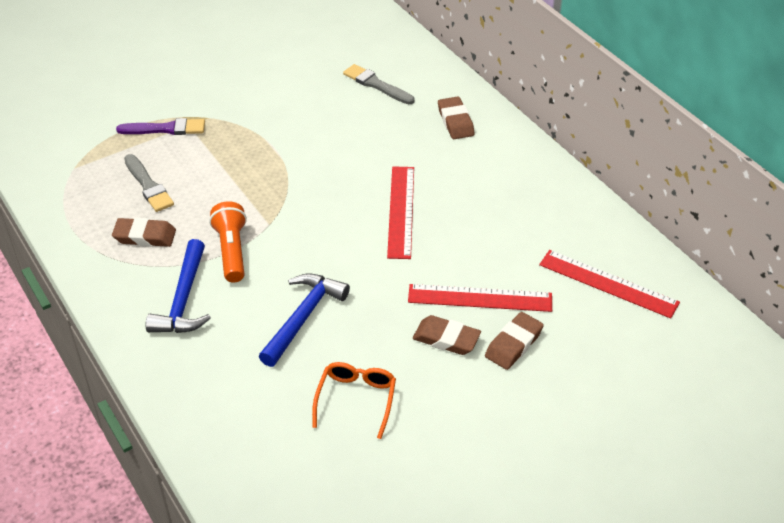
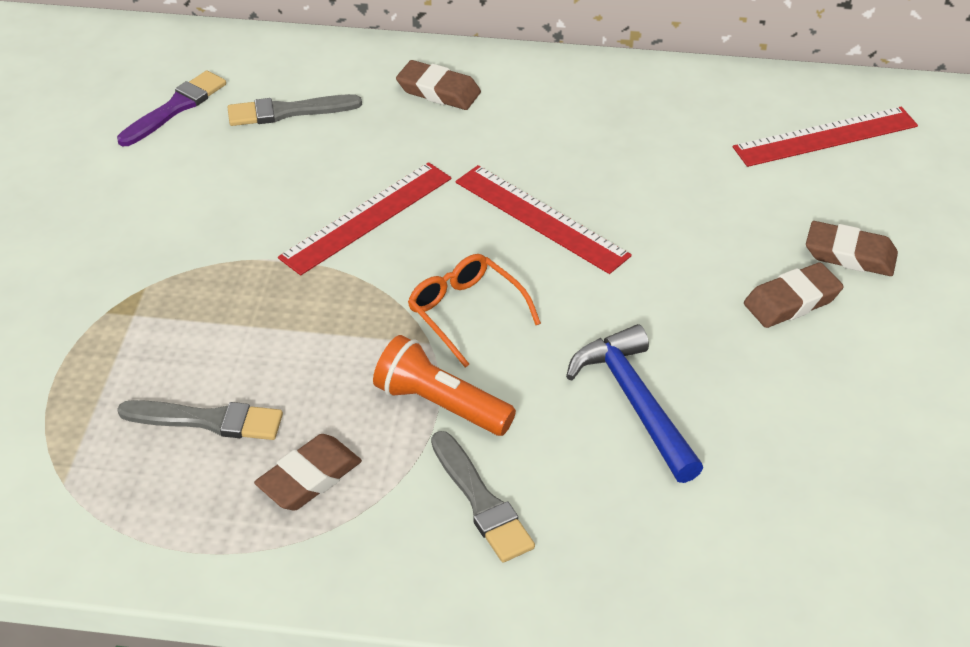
camera: 50 degrees left, 0 degrees up
(165, 129) = (111, 341): purple brush -> purple brush (175, 108)
(183, 299) = (481, 501): blue hammer -> grey brush
(356, 400) = (821, 431): orange glasses -> orange glasses (466, 313)
(480, 298) = (753, 239): red ruler -> red ruler (367, 217)
(513, 344) = (850, 255): brown eraser -> brown eraser turned 60 degrees counterclockwise

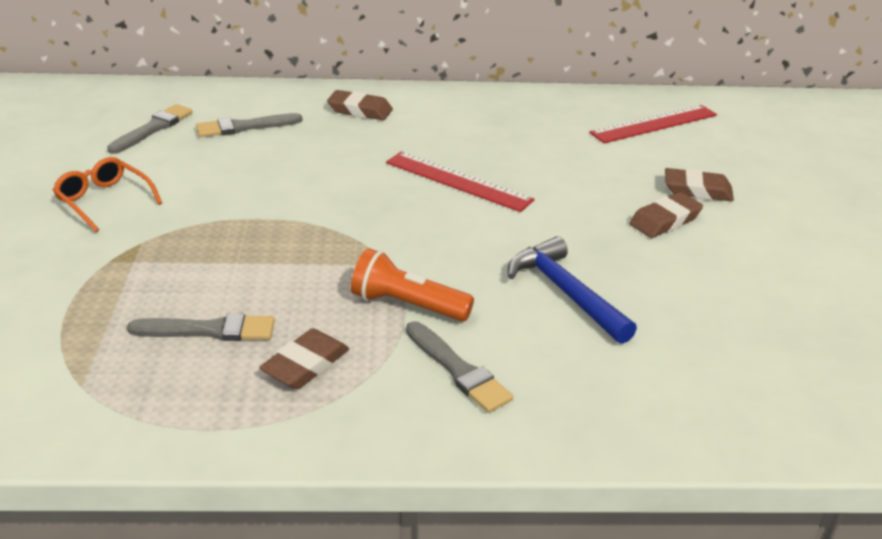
camera: 10 degrees left, 10 degrees down
(175, 108) = (153, 129): purple brush -> grey brush
(367, 217) = (320, 187): red ruler -> none
(466, 313) = (414, 243): orange glasses -> orange glasses (104, 201)

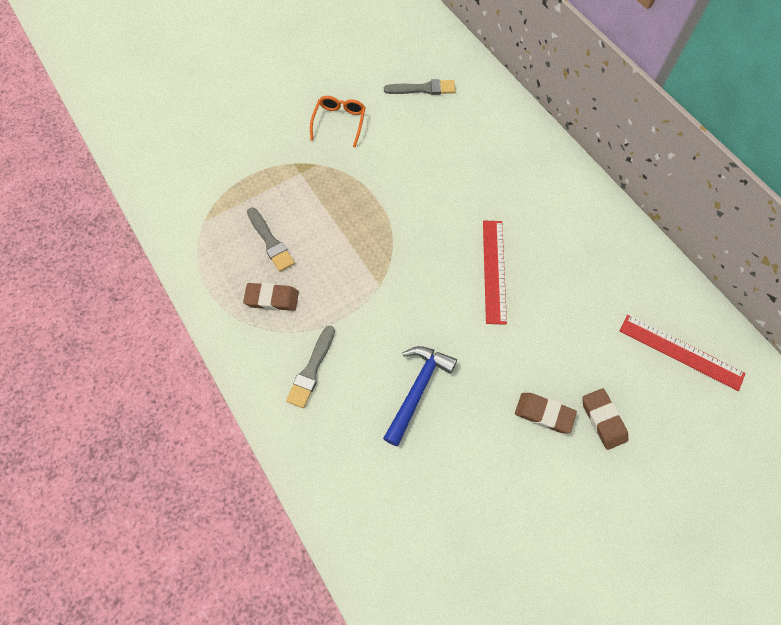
camera: 60 degrees right, 30 degrees up
(244, 127) = (462, 127): grey brush -> none
(360, 110) = (534, 169): brown eraser -> none
(407, 305) = (349, 315): orange flashlight -> none

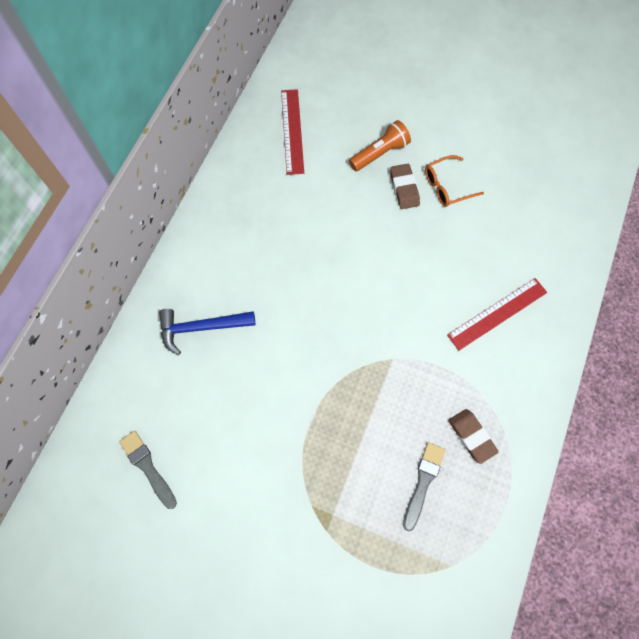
camera: 125 degrees left, 5 degrees up
(311, 370) = (500, 359): grey brush -> none
(339, 122) = (246, 522): orange glasses -> orange glasses (447, 186)
(417, 390) = (453, 276): blue hammer -> blue hammer (201, 328)
(494, 270) = (315, 281): red ruler -> red ruler (497, 313)
(603, 420) = (379, 153): brown eraser -> orange flashlight

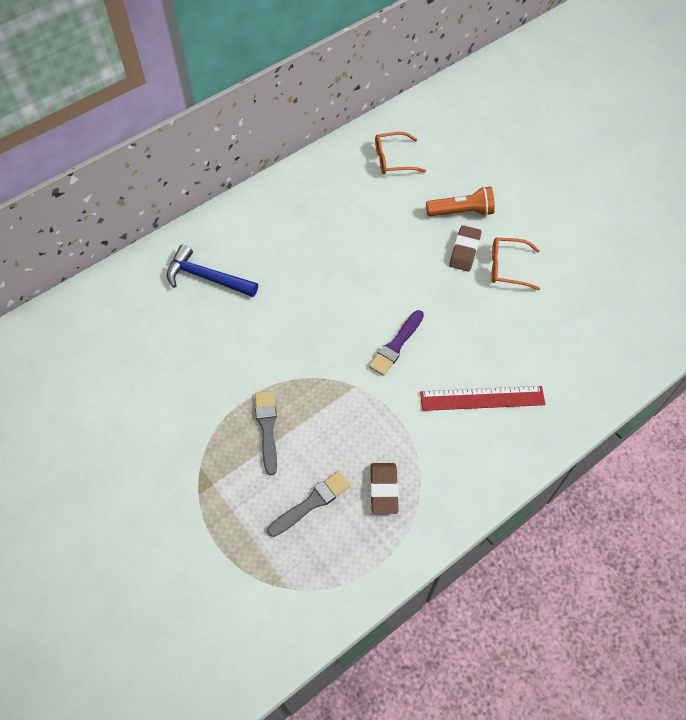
camera: 30 degrees right, 10 degrees down
(147, 467) = (89, 361): grey brush -> grey brush (267, 428)
(292, 131) = (393, 159): red ruler -> orange glasses
(402, 304) = (396, 345): none -> purple brush

